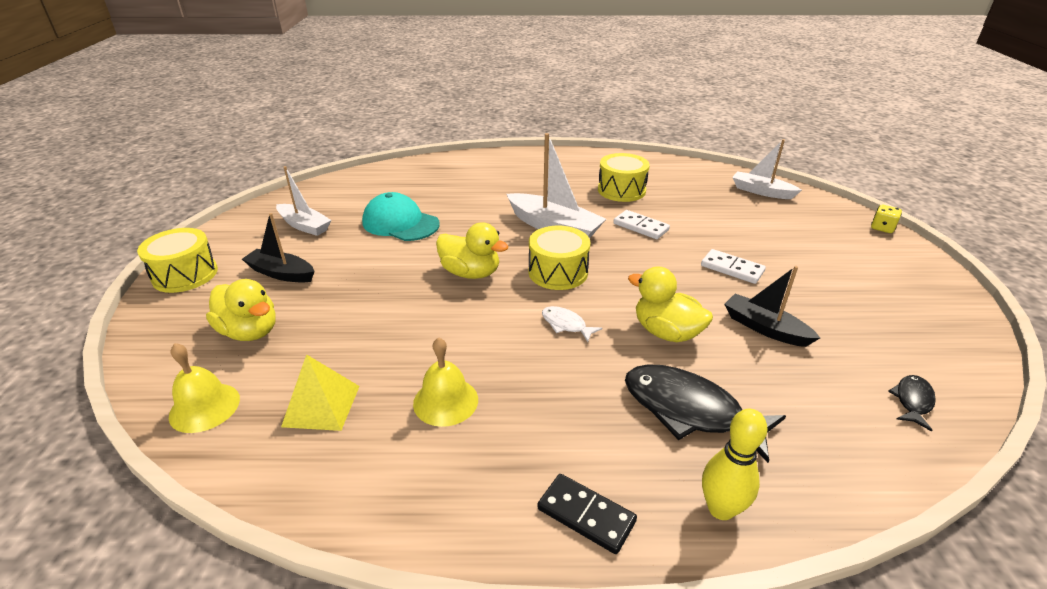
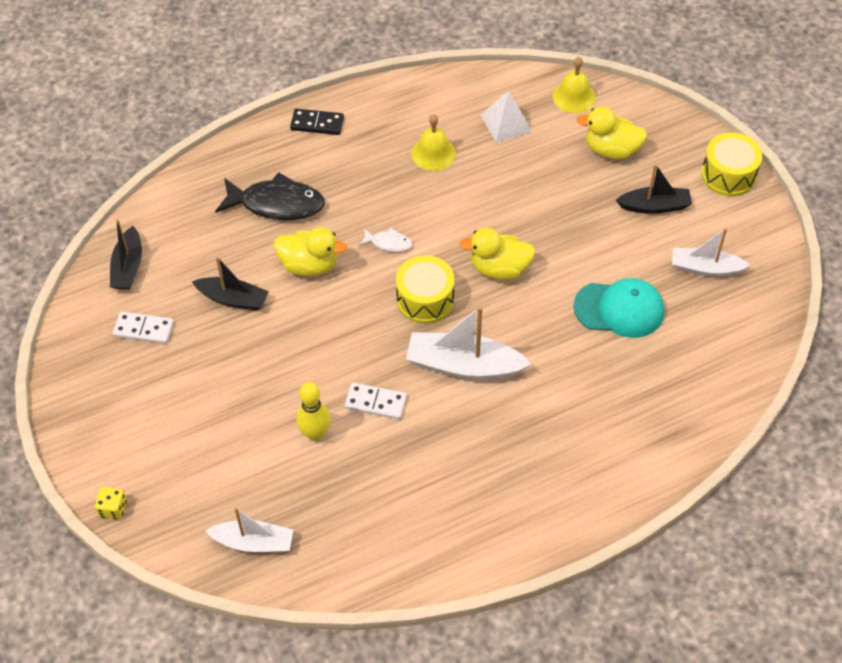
camera: 155 degrees right, 20 degrees up
(321, 405) = (506, 123): yellow pyramid -> white pyramid
(621, 190) = (424, 472): yellow drum -> none
(721, 509) = (247, 152): yellow bowling pin -> yellow bowling pin (315, 433)
(732, 269) = (269, 367): white domino -> white domino (144, 329)
(912, 401) = (128, 267): black fish -> black boat

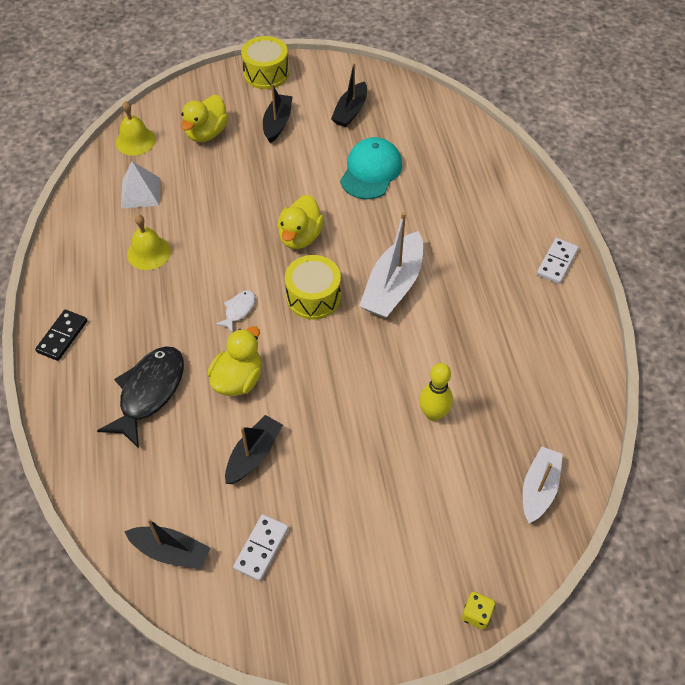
camera: 75 degrees left, 0 degrees up
(376, 402) = (413, 359): white domino -> white domino (556, 262)
(705, 268) = (350, 111): white boat -> black boat

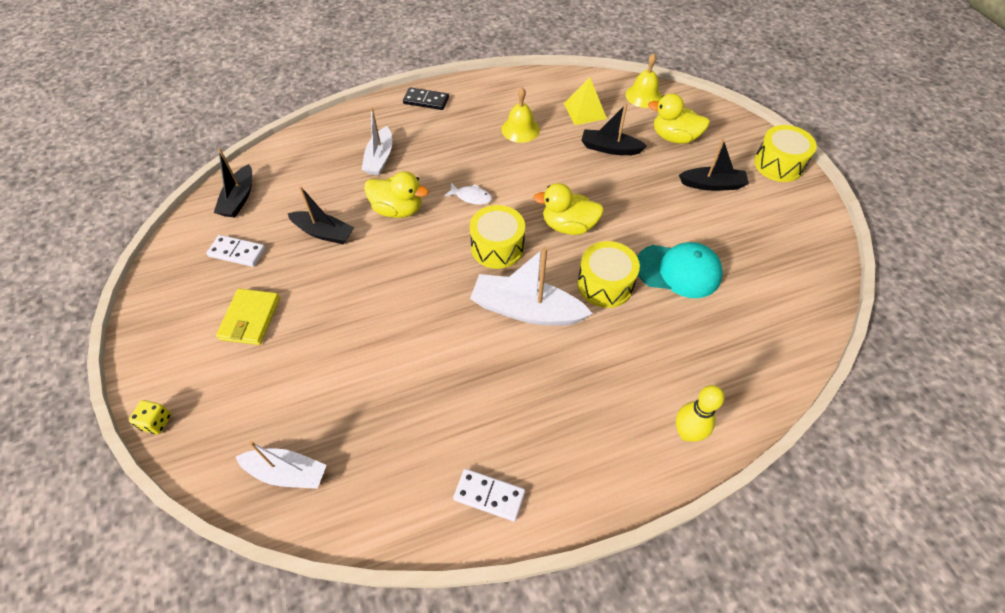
camera: 80 degrees right, 0 degrees up
(140, 192) = (585, 111): white pyramid -> yellow pyramid
(149, 392) = (380, 158): black fish -> white boat
(350, 111) = (760, 240): black boat -> black boat (610, 148)
(360, 529) = (250, 318): none -> yellow wallet
(375, 224) = (605, 284): none -> yellow drum
(433, 414) = (373, 363): yellow bowling pin -> yellow bowling pin (687, 433)
(556, 262) = (604, 478): white domino -> white domino (489, 495)

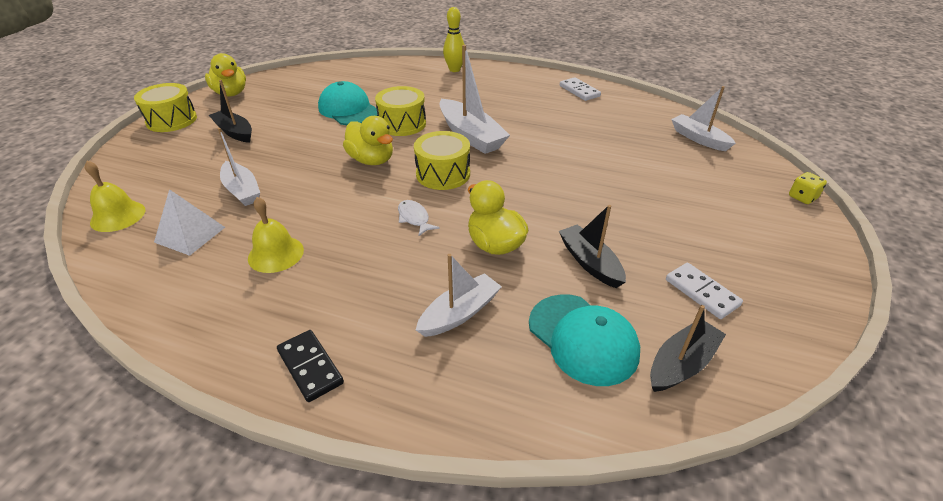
camera: 140 degrees left, 15 degrees down
(250, 318) = (702, 226): yellow wallet -> none
(301, 182) = (583, 338): none -> turquoise cap
(585, 111) = (190, 234): yellow pyramid -> white pyramid
(610, 148) = (242, 190): black boat -> white boat
(674, 137) = (183, 170): yellow duck -> yellow duck (231, 93)

